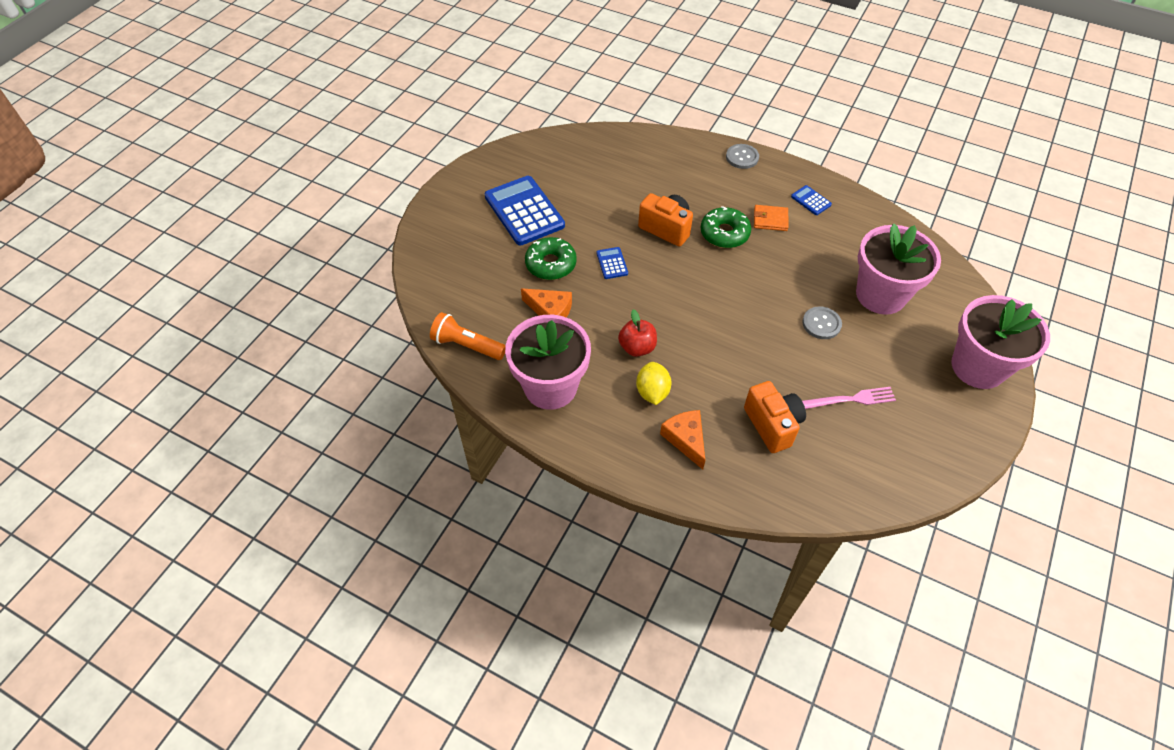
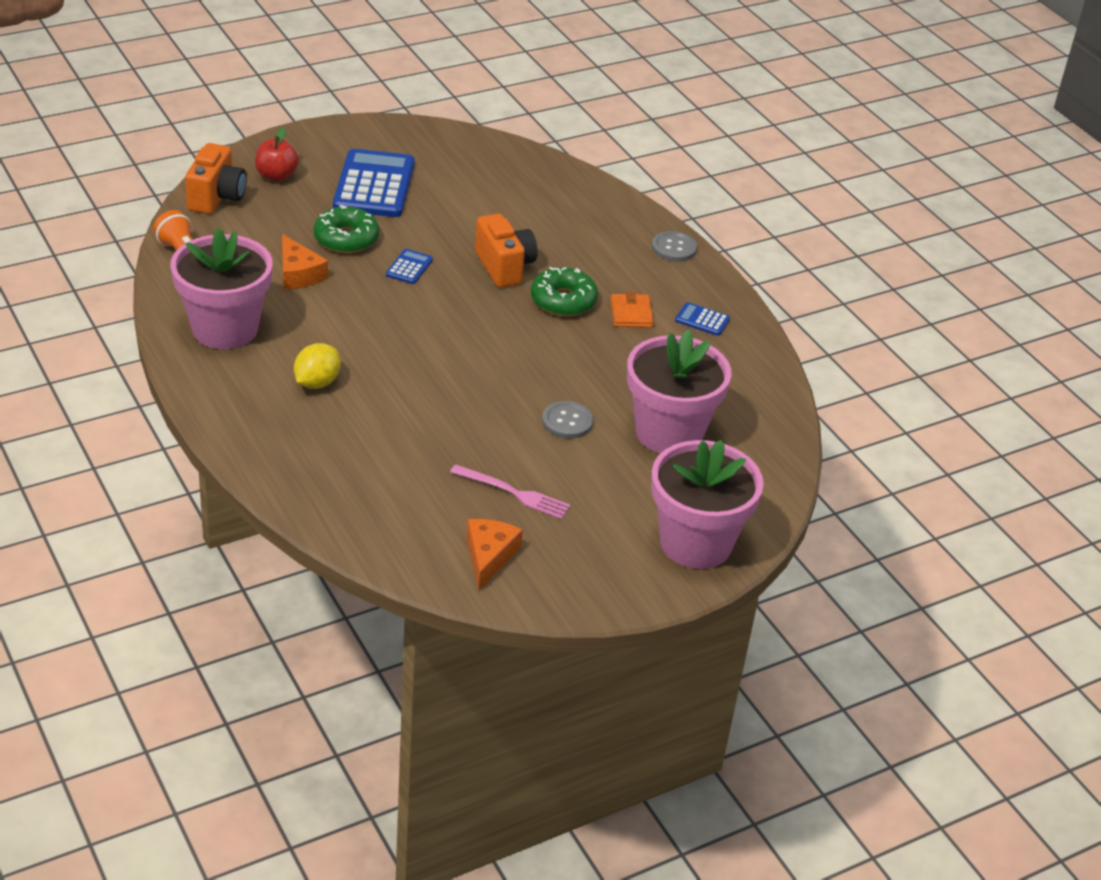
camera: 30 degrees right, 15 degrees down
(637, 347) = (347, 343): red apple -> red apple (276, 176)
(686, 439) = (302, 433): orange cheese -> orange cheese (489, 557)
(770, 220) = (631, 313): orange wallet -> orange wallet turned 45 degrees clockwise
(772, 425) = (403, 468): orange camera -> orange camera (216, 197)
(811, 201) = (702, 320): blue calculator -> blue calculator turned 60 degrees counterclockwise

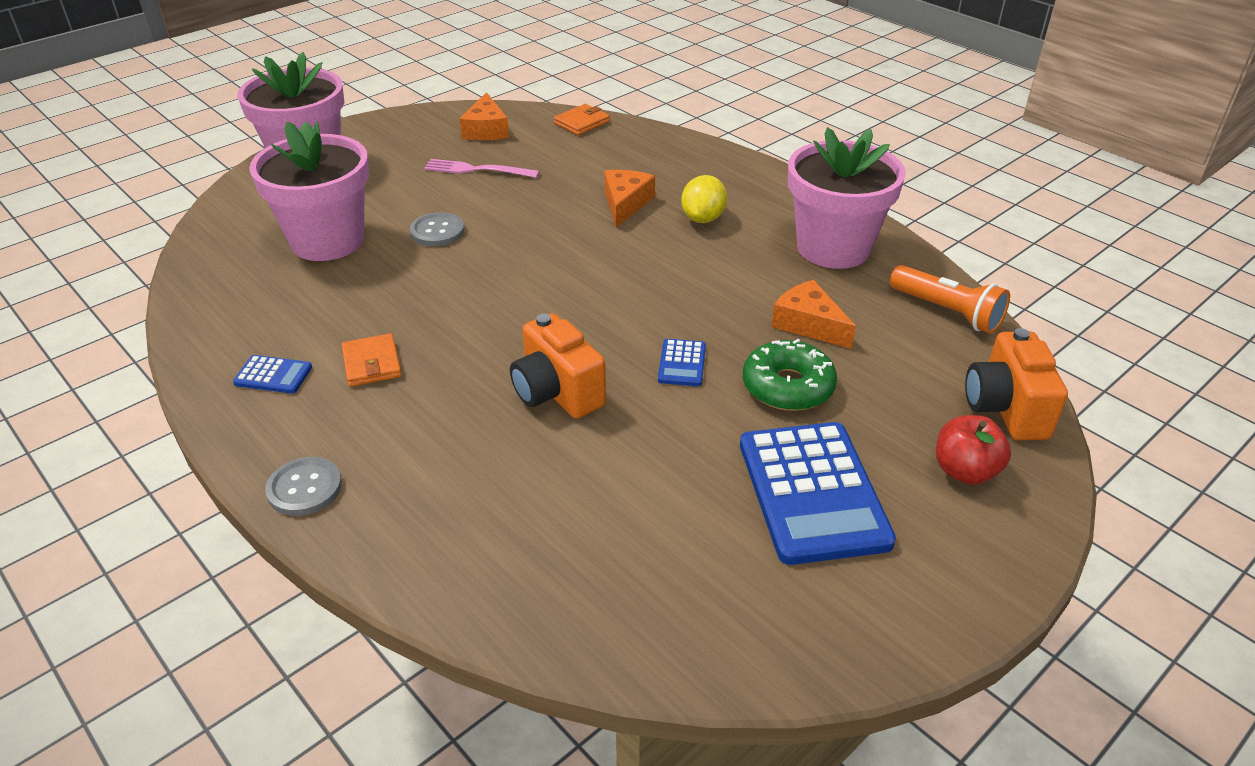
camera: 170 degrees right, 0 degrees up
(373, 544) = (582, 122): none -> orange wallet
(380, 415) = (625, 204): none -> orange cheese
(563, 300) = (465, 362): green donut -> none

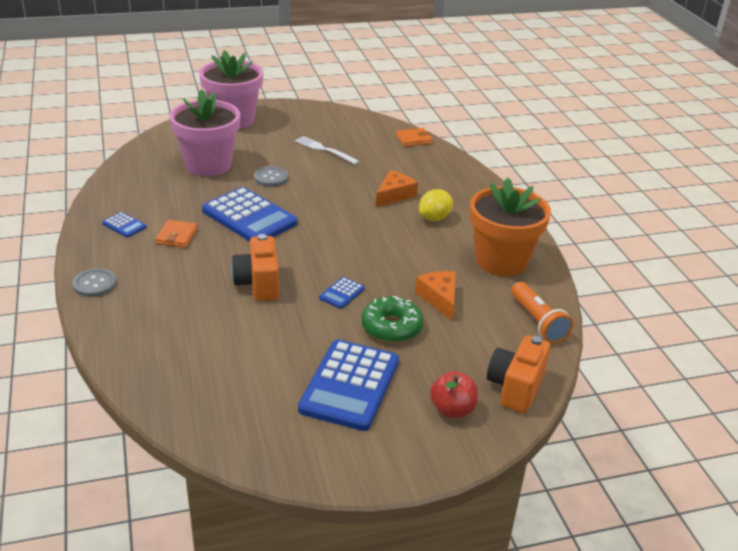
camera: 25 degrees right, 5 degrees down
(456, 298) = (249, 217): none -> blue calculator
(477, 170) = (324, 150): pink fork -> white fork
(486, 130) = (351, 128): orange cheese -> none
(833, 248) = (501, 261): pink flower pot -> orange flower pot

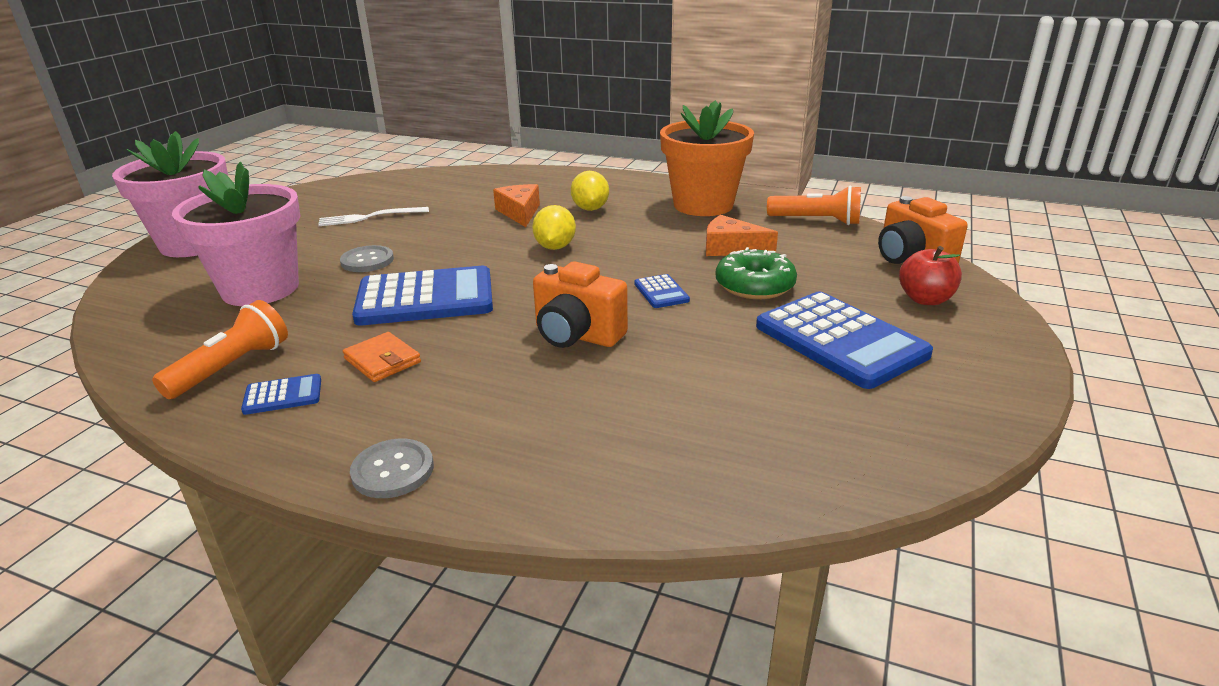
camera: 50 degrees left, 5 degrees down
(134, 199) = (232, 367): none -> orange flashlight
(359, 230) = (555, 247): none -> yellow lemon
(413, 139) = (437, 175): orange wallet -> none

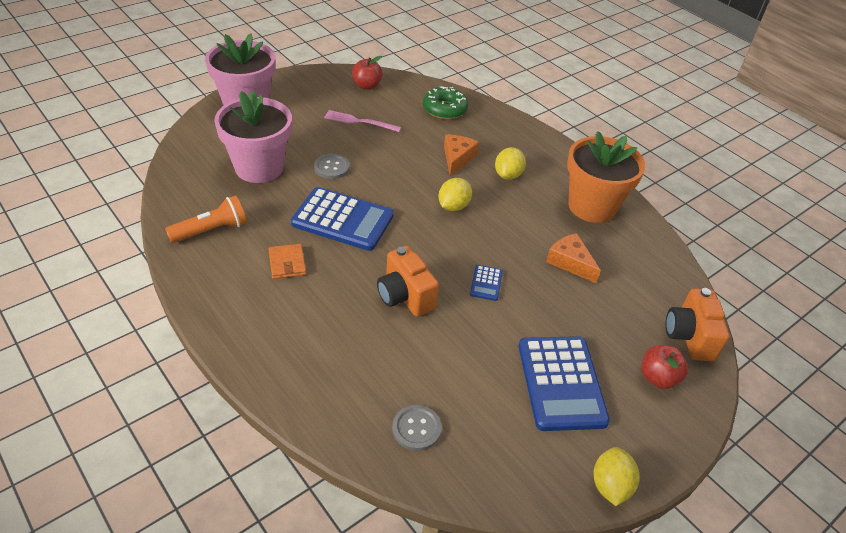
camera: 25 degrees right, 15 degrees up
(283, 395) = (224, 265): blue calculator -> none
(352, 190) = (366, 86): none -> red apple
(369, 217) = (359, 121): white fork -> pink fork
(393, 470) = (244, 348): grey button -> grey button (416, 428)
(754, 285) = (552, 307): green donut -> green donut (444, 109)
(817, 221) = (661, 262): orange flashlight -> none
(1001, 403) = (610, 485): none -> yellow lemon

